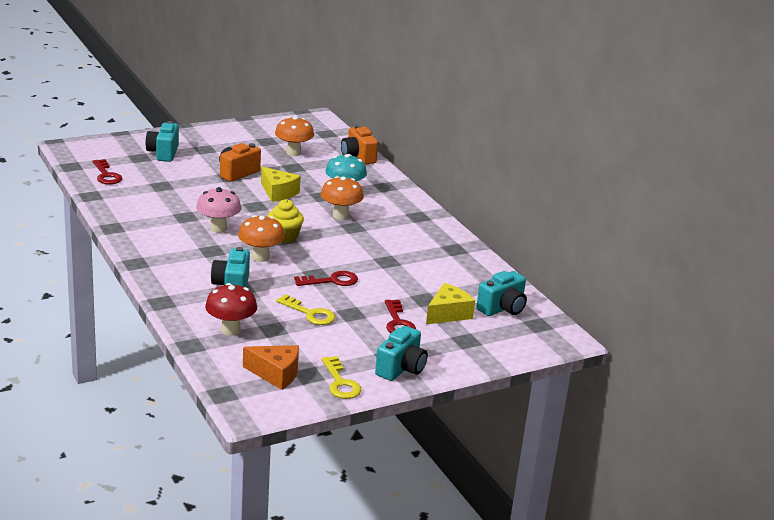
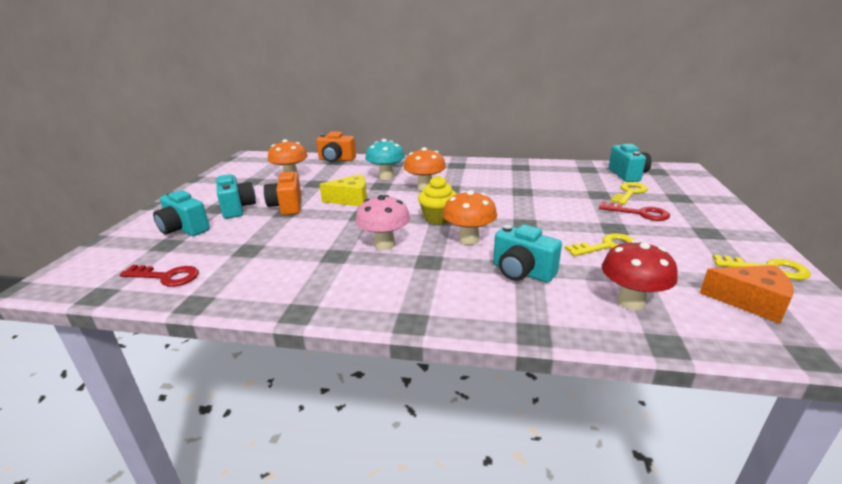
camera: 50 degrees left, 0 degrees up
(276, 374) = (750, 302): orange cheese -> orange cheese turned 60 degrees clockwise
(332, 281) = (543, 220): red key -> none
(401, 369) = (733, 233): turquoise camera -> turquoise camera (237, 208)
(448, 314) = (629, 192): yellow cheese -> yellow key

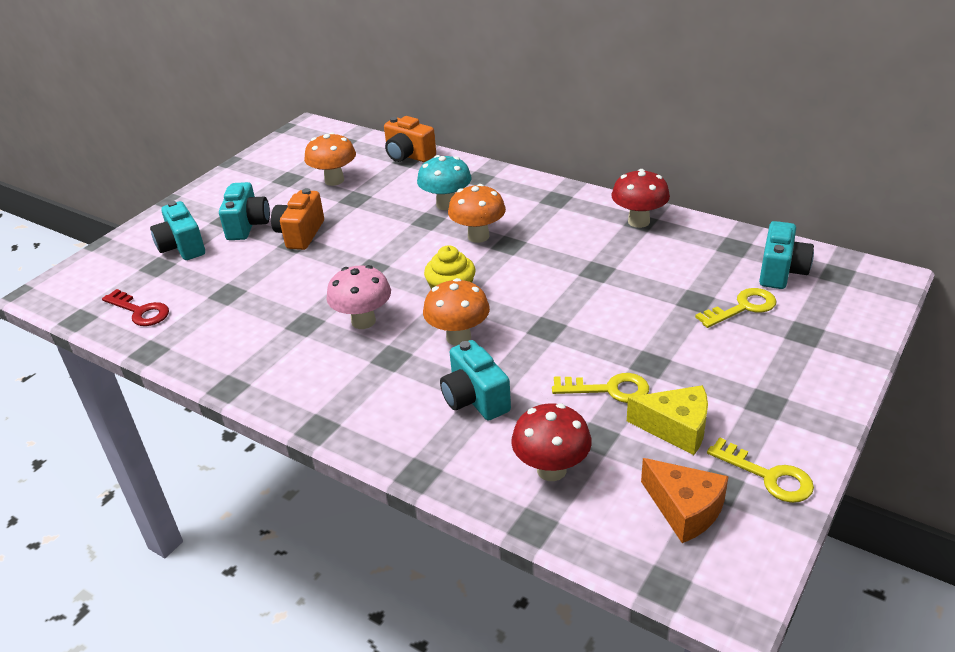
camera: 25 degrees right, 10 degrees up
(351, 200) = (376, 238): yellow cheese -> yellow cheese (676, 428)
(519, 167) = (638, 221): none -> red mushroom
(639, 213) = (712, 348): red key -> none

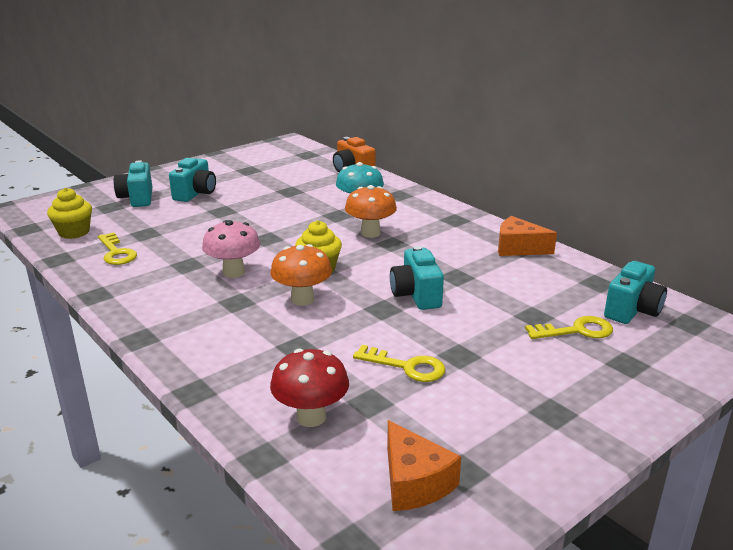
camera: 15 degrees right, 10 degrees down
(140, 311) = (74, 232): red key -> yellow cupcake
(300, 234) = (230, 206): orange camera -> none
(334, 180) = (282, 177): orange mushroom -> none
(475, 399) = (283, 347): turquoise camera -> turquoise camera (416, 295)
(638, 221) = (518, 248): red mushroom -> orange cheese
(676, 428) = (450, 412): yellow cheese -> none
(768, 476) = (517, 475): yellow key -> yellow key (116, 253)

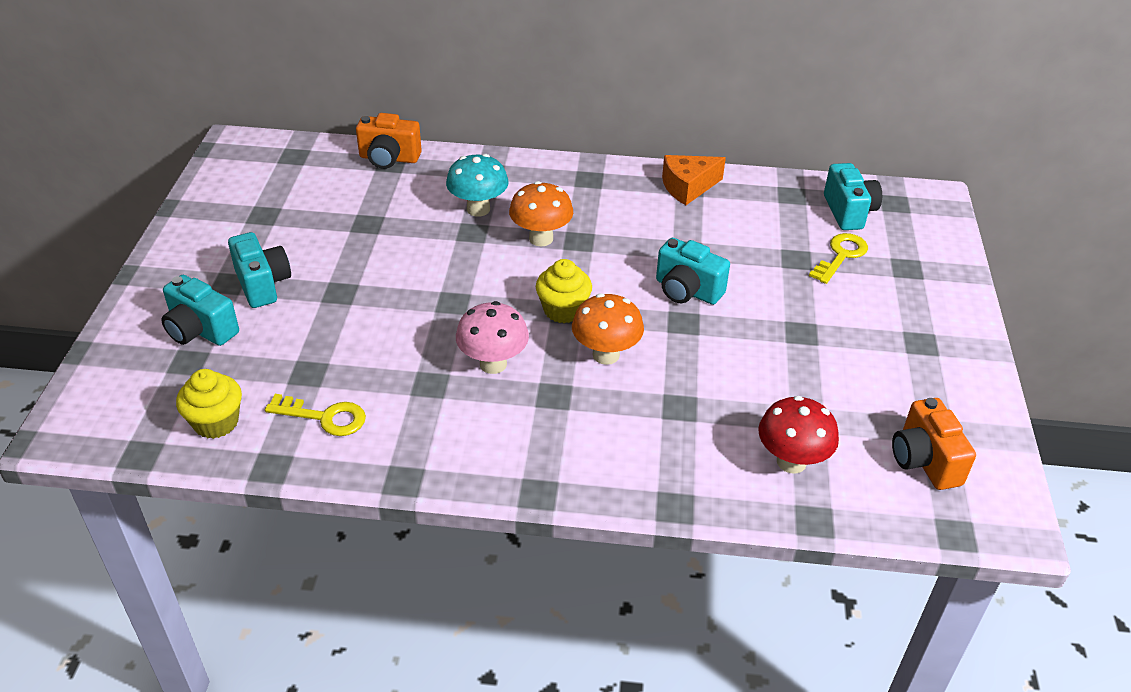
camera: 45 degrees left, 15 degrees up
(407, 367) = (784, 368): yellow key -> none
(414, 482) = (924, 461): orange cheese -> orange camera

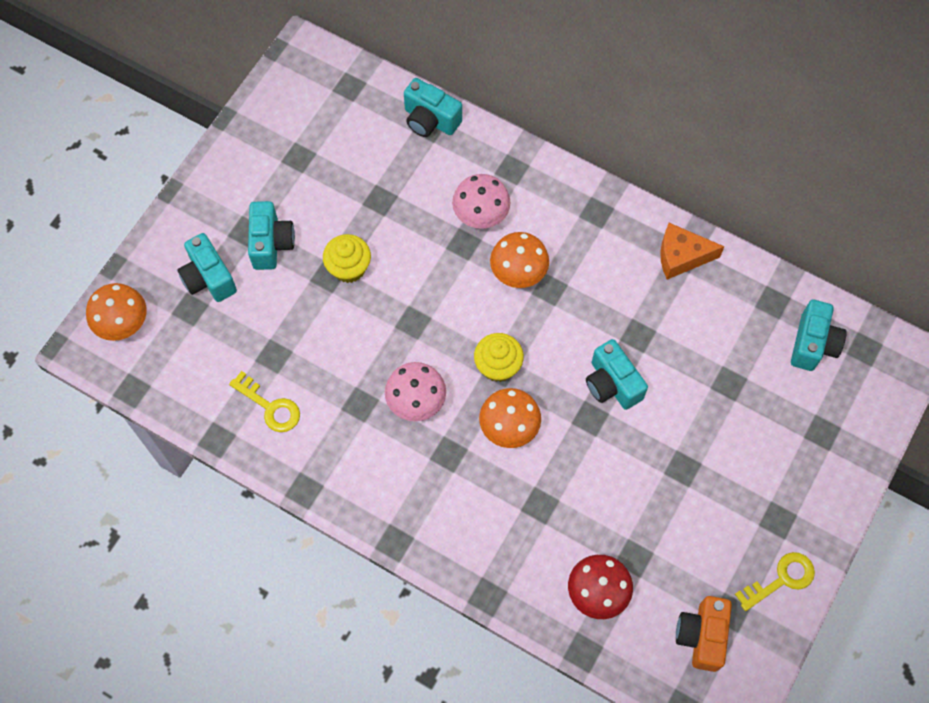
camera: 25 degrees right, 25 degrees up
(108, 398) = (124, 325): none -> orange mushroom
(216, 422) = (192, 380): yellow cupcake -> yellow cupcake (349, 268)
(389, 158) = (430, 120): orange camera -> turquoise camera
(478, 209) = (481, 216): turquoise mushroom -> pink mushroom
(841, 256) = (771, 395): yellow key -> yellow key (781, 579)

